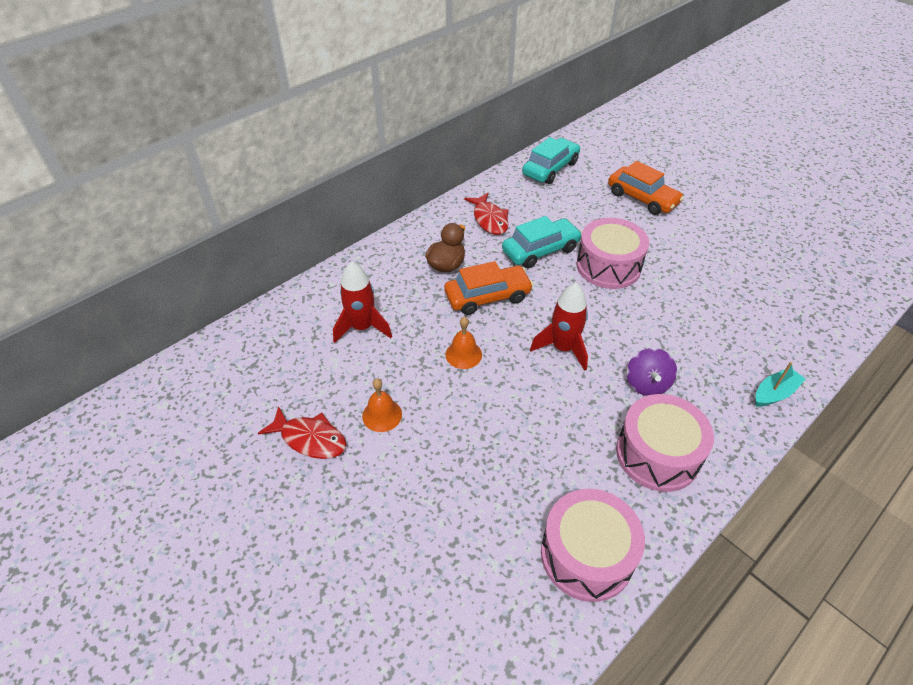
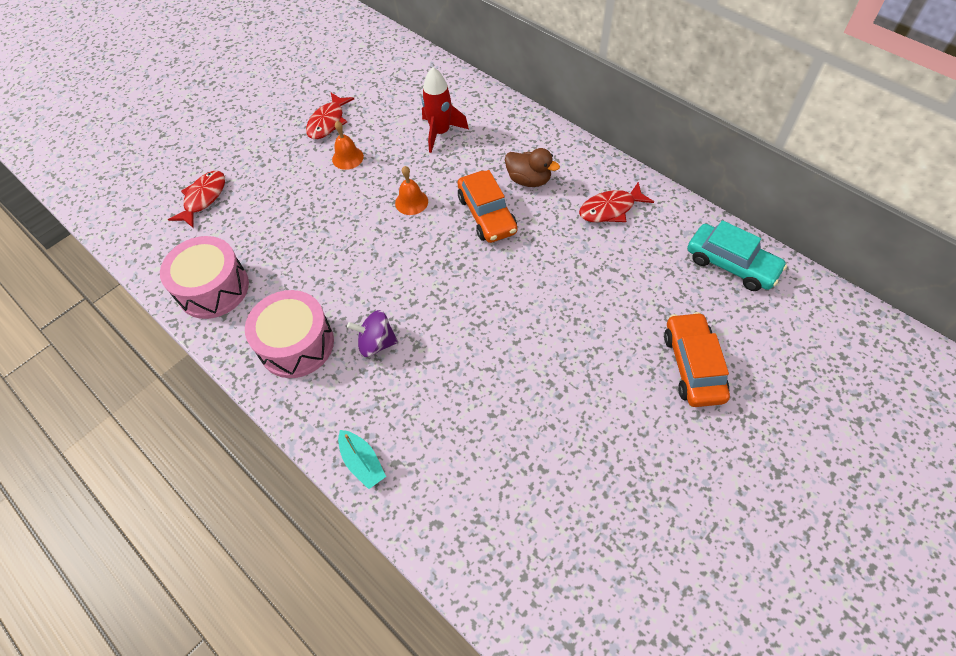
camera: 90 degrees right, 10 degrees up
(425, 591) = (203, 198): none -> red fish
(540, 250) = (565, 256): turquoise car -> none
(563, 348) = (421, 275): red rocket -> none
(608, 266) = (547, 319): pink drum -> none
(642, 198) = (693, 366): orange car -> orange car turned 135 degrees clockwise

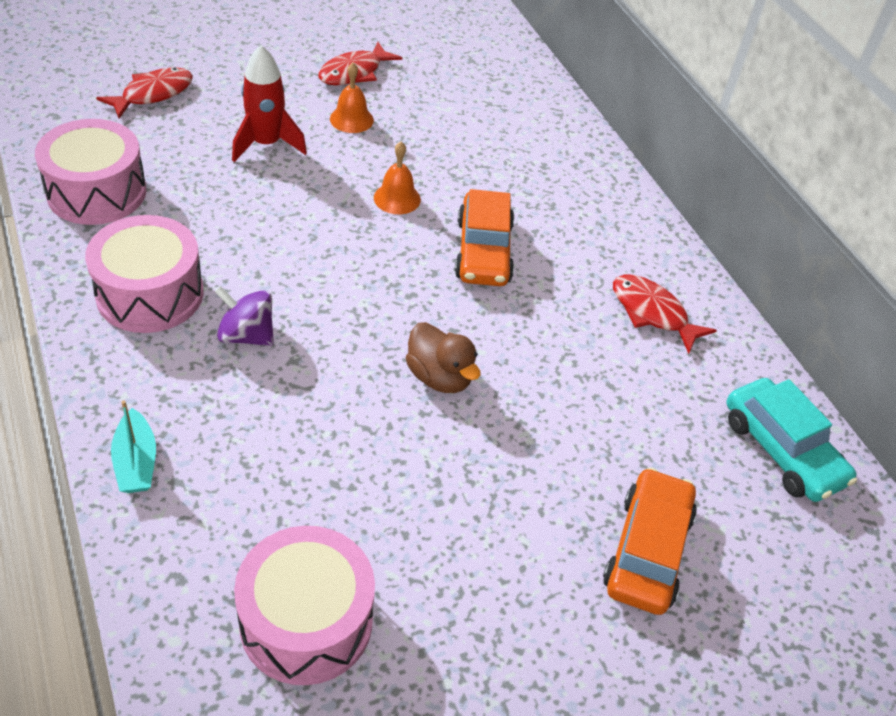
camera: 15 degrees right, 10 degrees down
(440, 133) = (485, 138): red rocket -> red rocket (266, 144)
(529, 180) = (564, 235): brown duck -> brown duck (439, 377)
(529, 511) = (306, 621): none -> pink drum
(610, 209) = (652, 313): red fish -> red fish turned 45 degrees clockwise

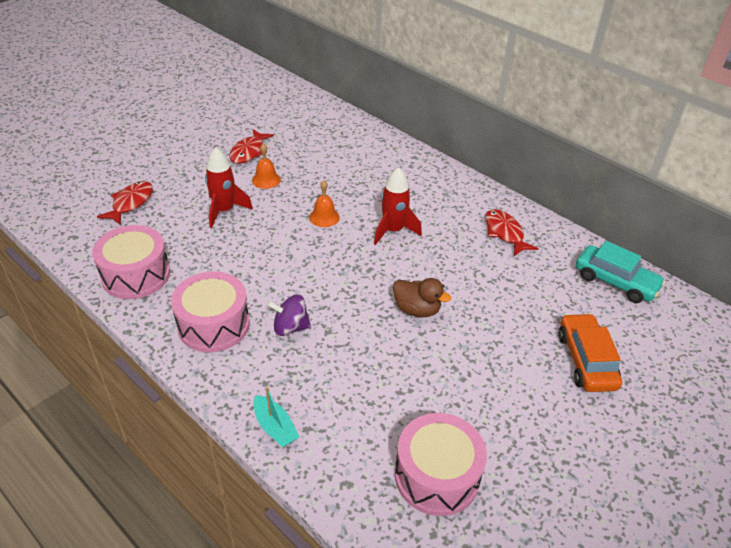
camera: 20 degrees left, 5 degrees down
(483, 251) = (393, 230): orange car -> red rocket
(652, 313) = (505, 233): red fish -> red fish turned 45 degrees clockwise

